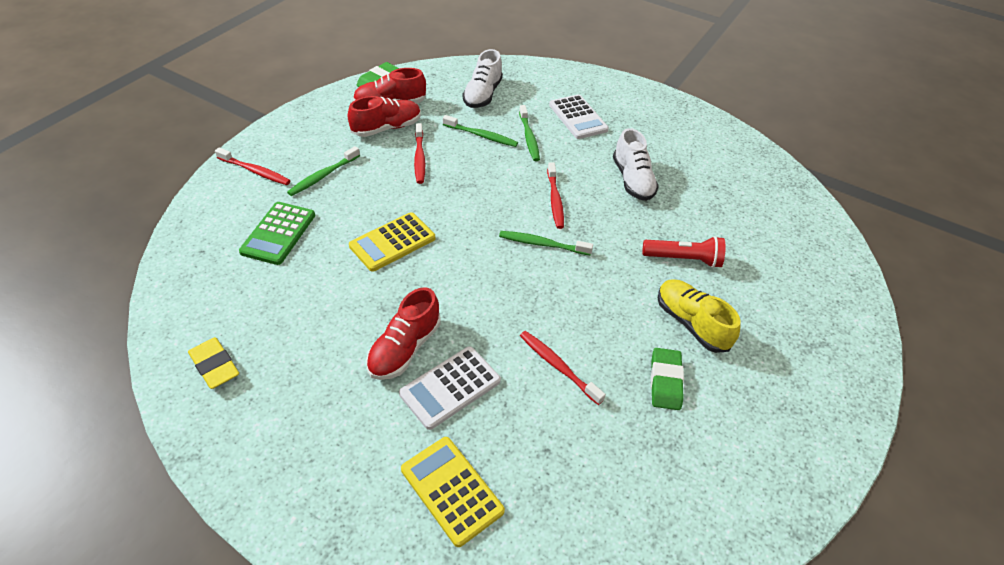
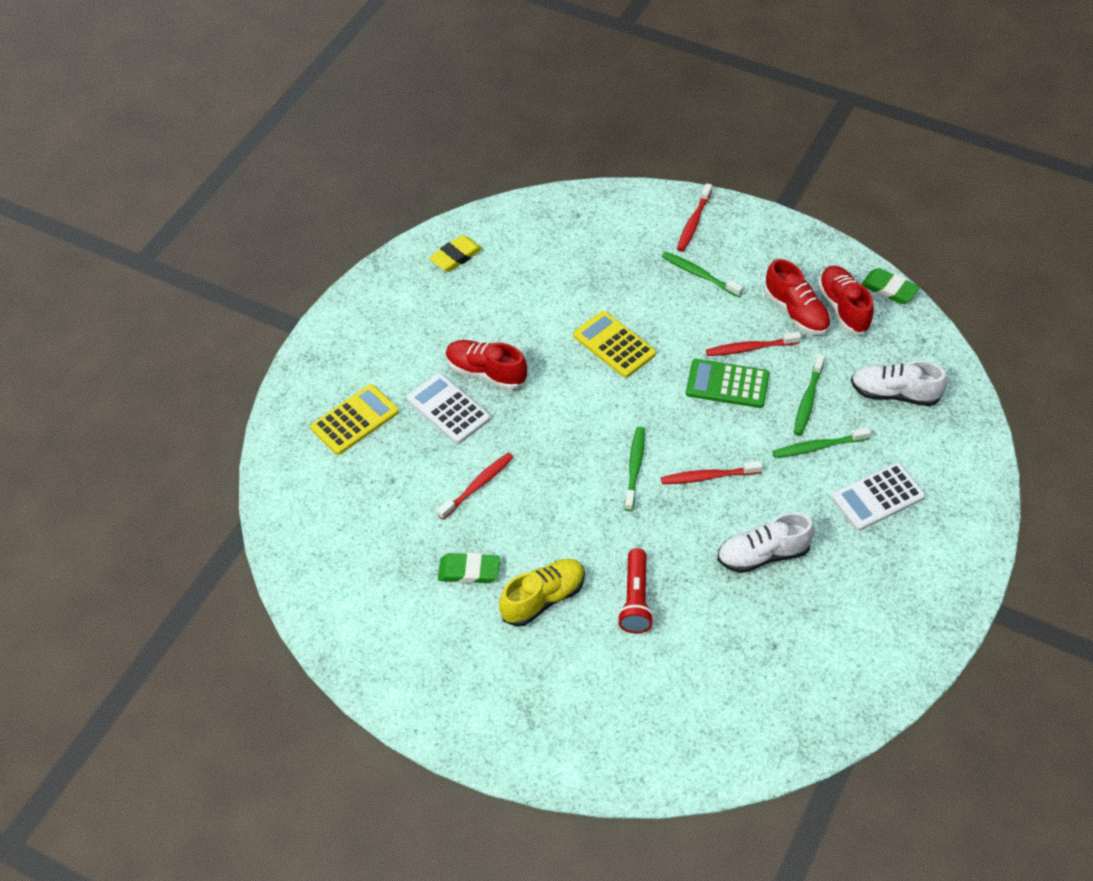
camera: 90 degrees right, 5 degrees up
(278, 233) = (609, 260): green calculator -> green calculator (727, 384)

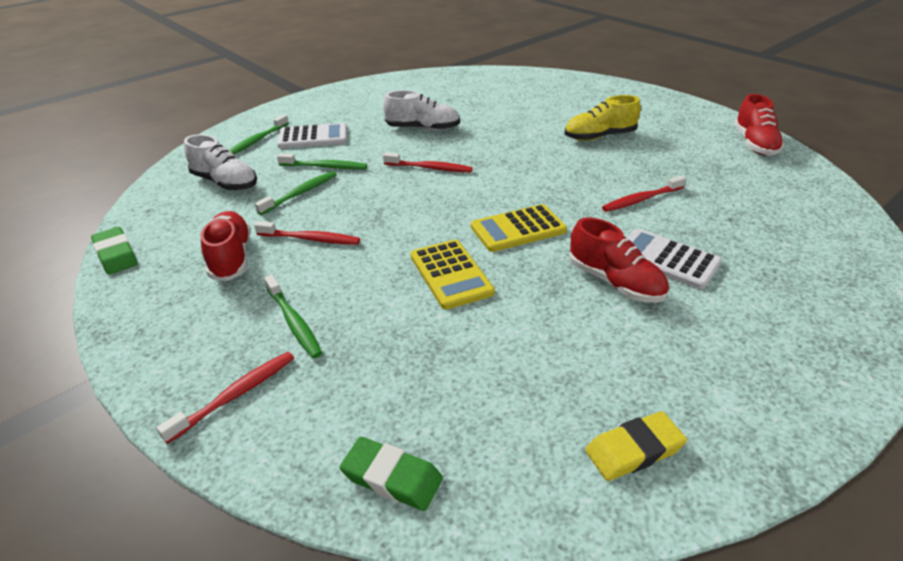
camera: 160 degrees left, 15 degrees down
(355, 420) = (783, 273): yellow calculator -> yellow calculator (518, 229)
(448, 409) = (666, 259): white calculator -> white calculator turned 150 degrees clockwise
(469, 571) = (657, 157): green eraser -> green eraser (392, 477)
(634, 468) = (489, 184): green toothbrush -> green toothbrush (257, 140)
(635, 599) = (529, 126): red flashlight -> none
(727, 384) = (360, 218): green calculator -> none
(843, 308) = (181, 250): red shoe -> red shoe (754, 144)

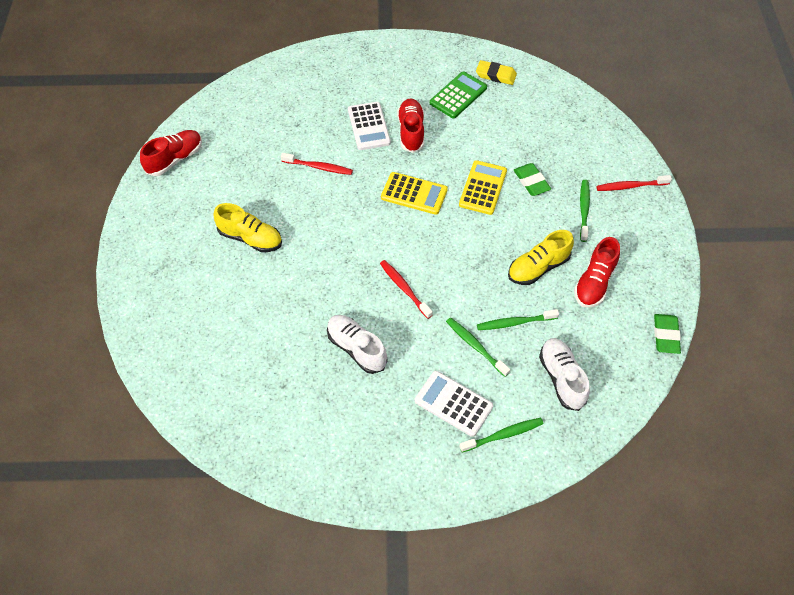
camera: 140 degrees left, 20 degrees up
(310, 239) = (538, 267): red toothbrush -> yellow shoe
(392, 477) = (588, 118): green eraser -> green eraser (531, 182)
(634, 369) = (458, 95): none -> green calculator

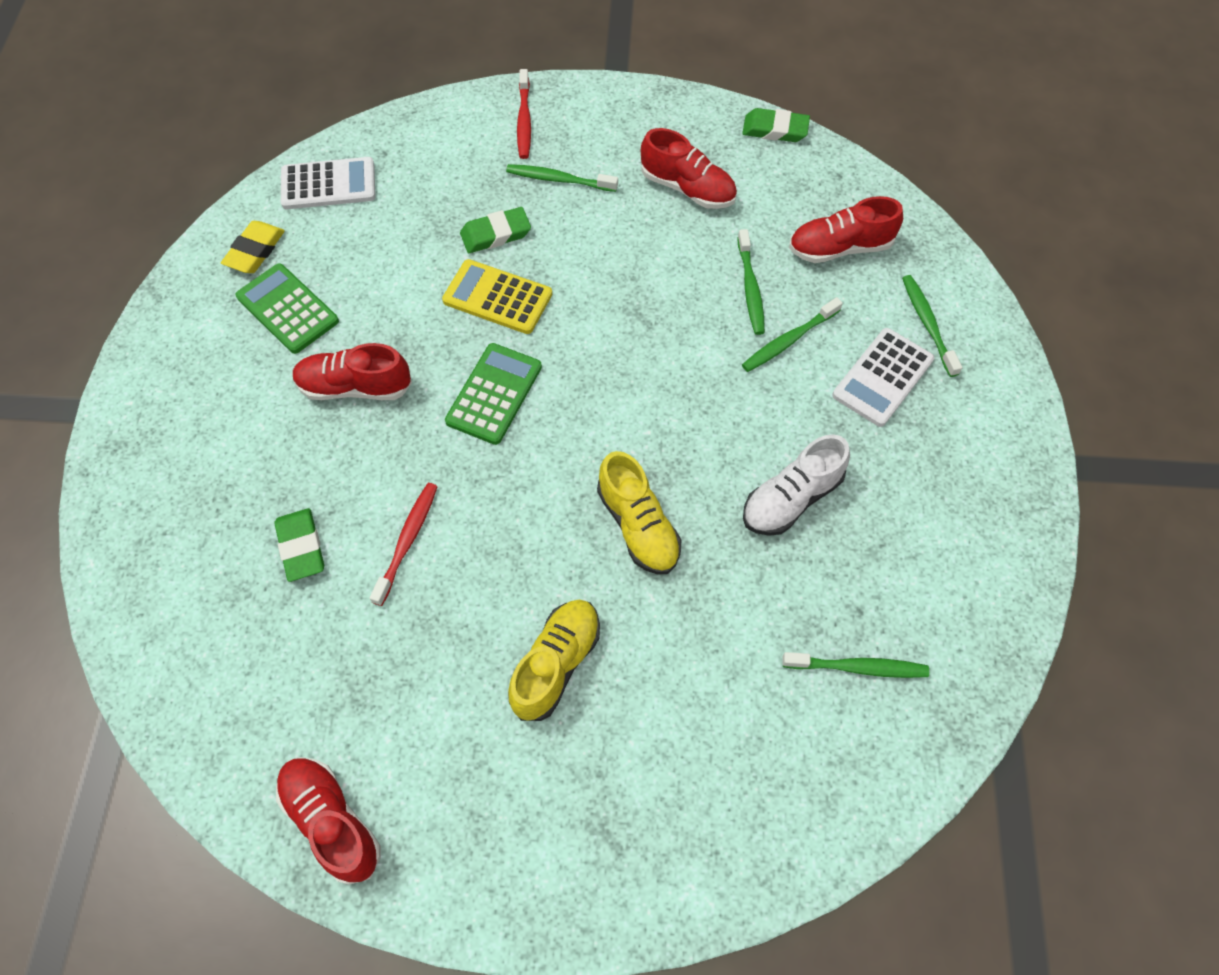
camera: 85 degrees left, 5 degrees up
(248, 384) = (858, 667): none -> green toothbrush
(313, 125) = (301, 547): none -> green eraser
(369, 126) = (326, 452): white calculator -> white calculator (328, 184)
(404, 288) = (683, 423): red toothbrush -> none
(414, 193) = (494, 394): yellow calculator -> green calculator
(538, 267) = (657, 248): yellow shoe -> yellow shoe (638, 526)
(561, 378) = (839, 248): white shoe -> red shoe

